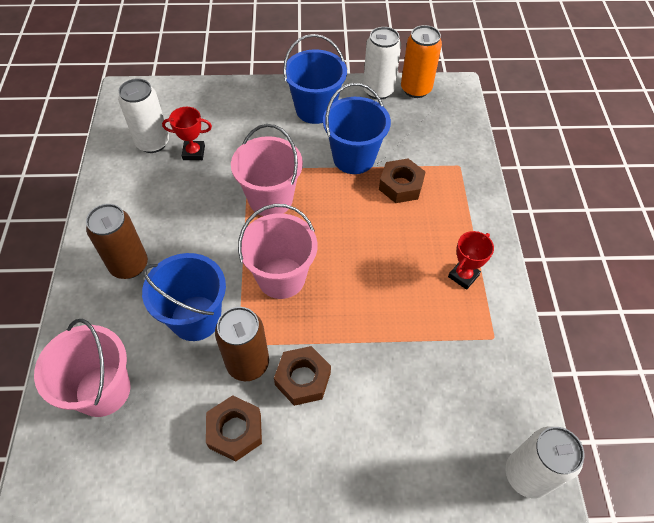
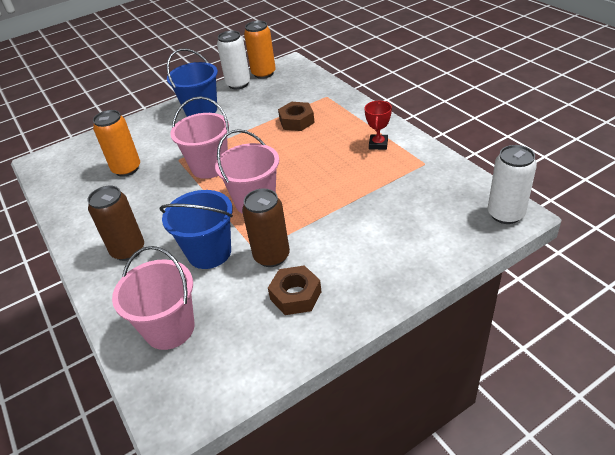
camera: 25 degrees left, 15 degrees down
(153, 143) = (87, 178): white can -> none
(194, 153) = (126, 169): red trophy -> orange can
(303, 379) = (319, 244): brown nut -> none
(353, 158) = (251, 122): blue bucket -> none

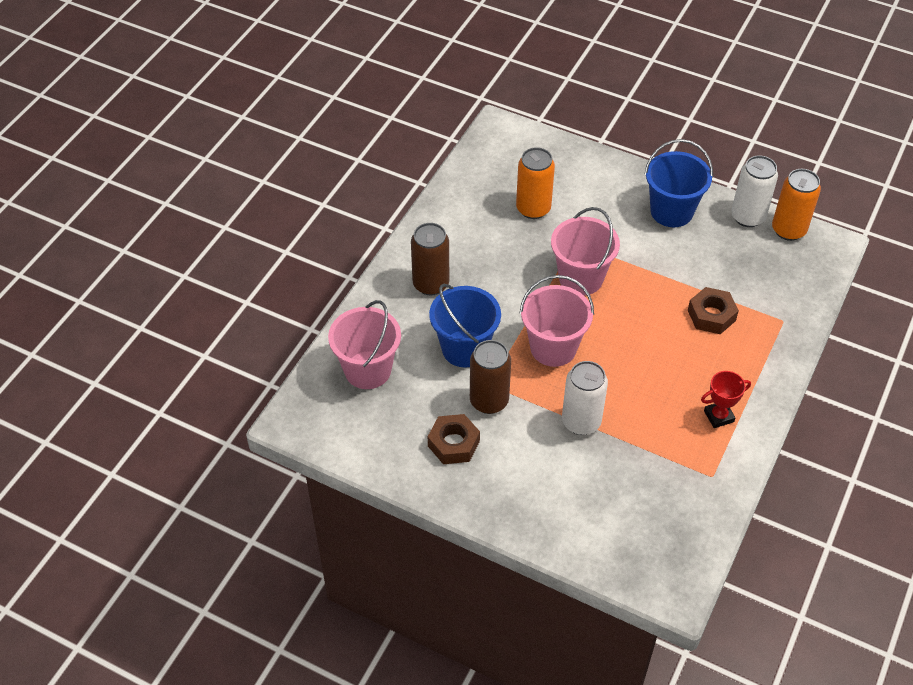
camera: 55 degrees right, 10 degrees up
(505, 214) = (669, 582): white can -> white can (581, 421)

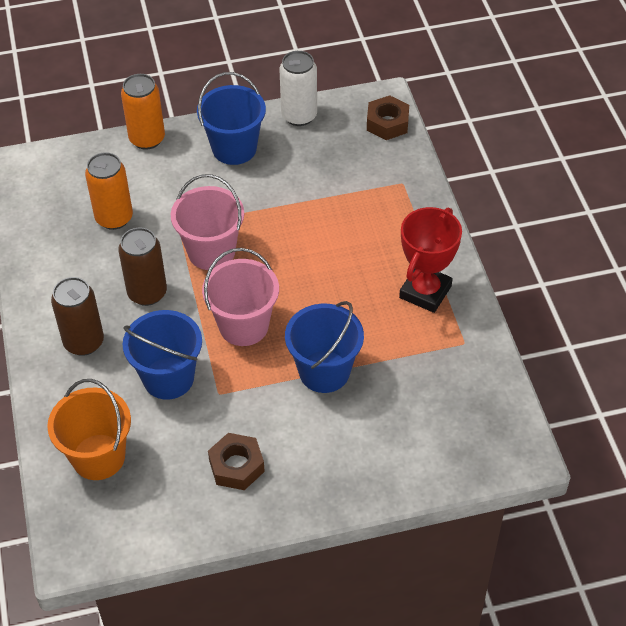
camera: 40 degrees left, 0 degrees up
(367, 370) = (98, 457): pink bucket -> orange bucket
(489, 401) = (232, 408): brown can -> brown can (147, 293)
(581, 421) = (324, 371): white can -> blue bucket
(711, 315) = (345, 214): brown nut -> brown nut (387, 123)
(718, 416) = (425, 292): red trophy -> red trophy, size x1.71
(788, 230) = (340, 107): orange can -> orange can (147, 139)

